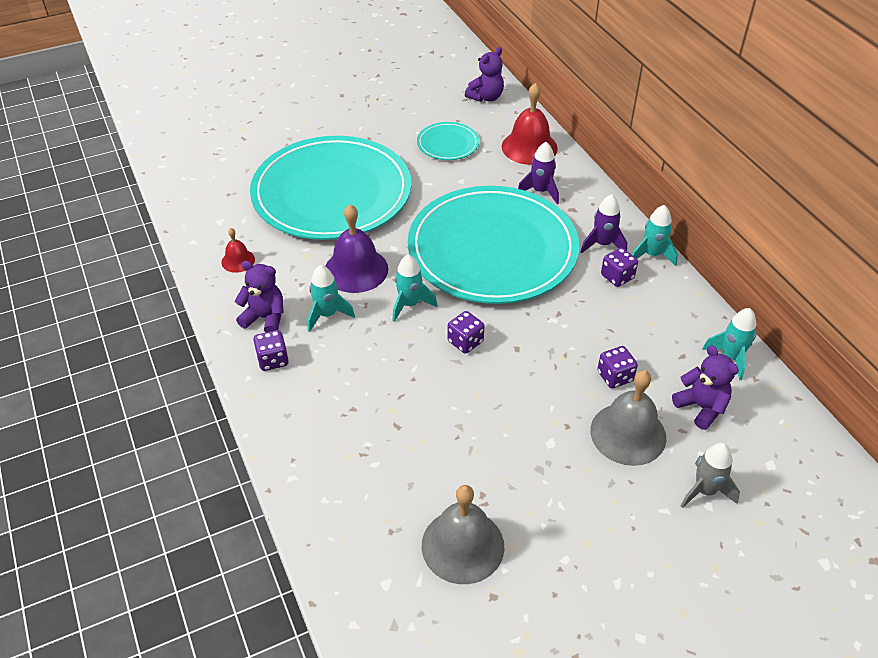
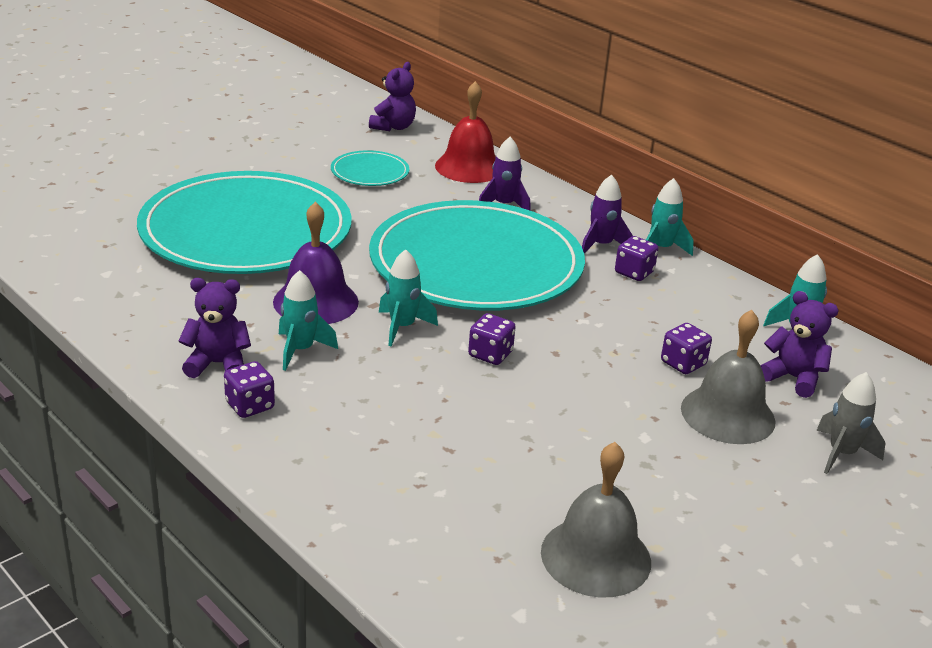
camera: 20 degrees left, 15 degrees down
(238, 260) = (151, 310): red bell -> none

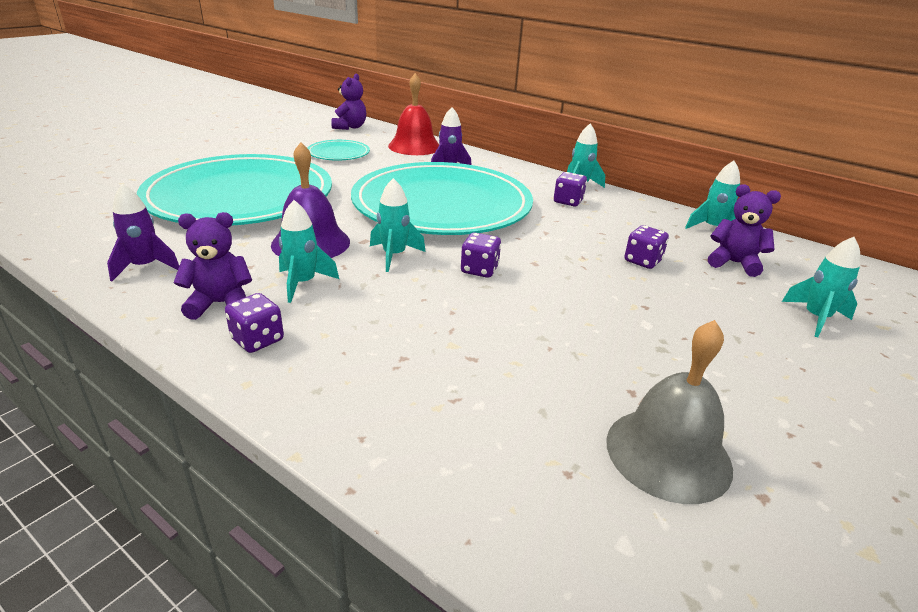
camera: 10 degrees left, 0 degrees up
(601, 245) = (534, 186): purple rocket -> purple rocket (145, 267)
(727, 414) = (703, 297): grey bell -> none
(841, 454) = (816, 318): grey rocket -> turquoise rocket

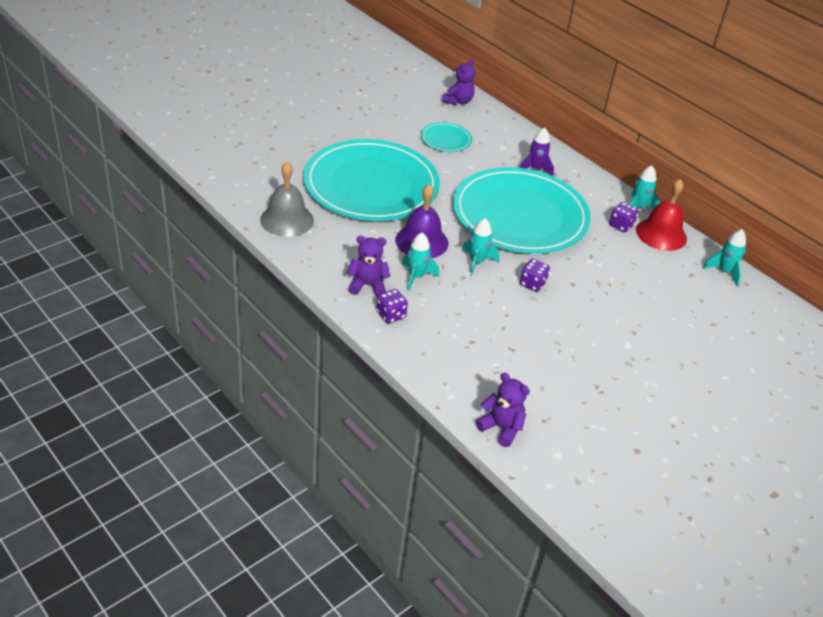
camera: 10 degrees right, 10 degrees up
(145, 267) = (318, 247): purple rocket -> none
(414, 146) = (511, 137): red bell -> red bell (661, 234)
(642, 261) = (651, 294): purple dice -> none
(668, 453) = (599, 421): grey bell -> grey bell (287, 220)
(734, 263) = (719, 307): purple teddy bear -> purple teddy bear (501, 428)
(816, 318) = (746, 360): turquoise rocket -> none

